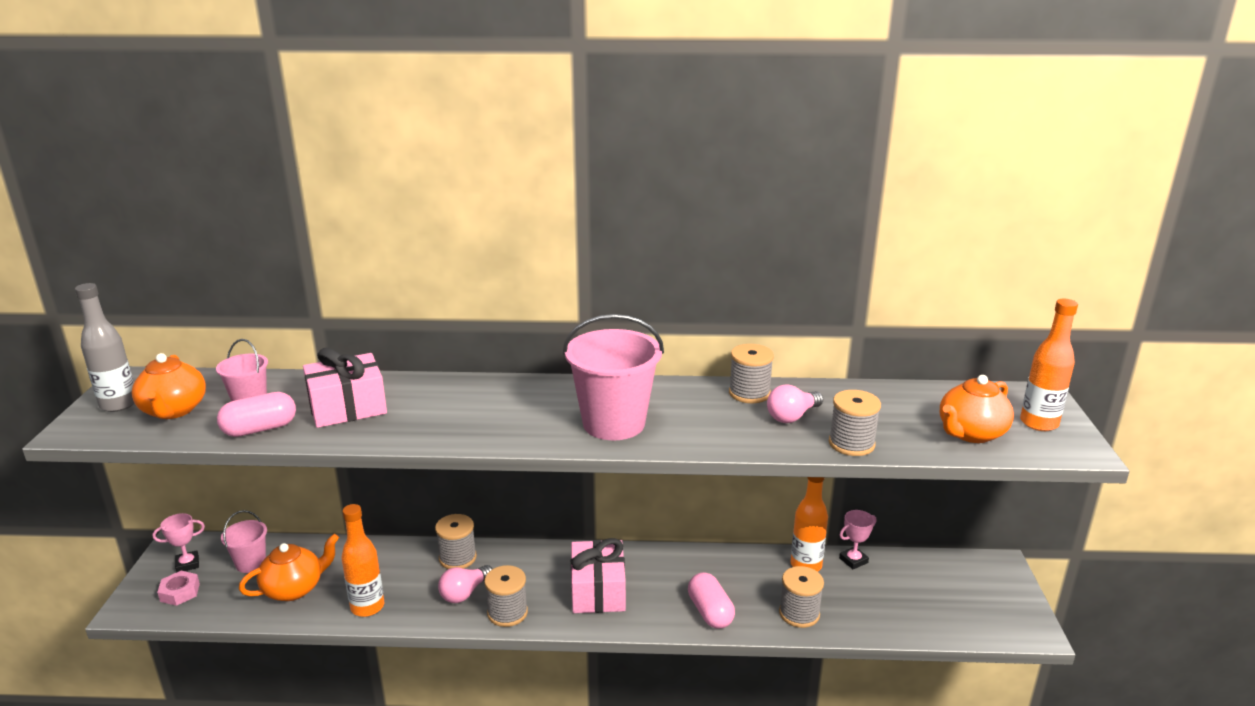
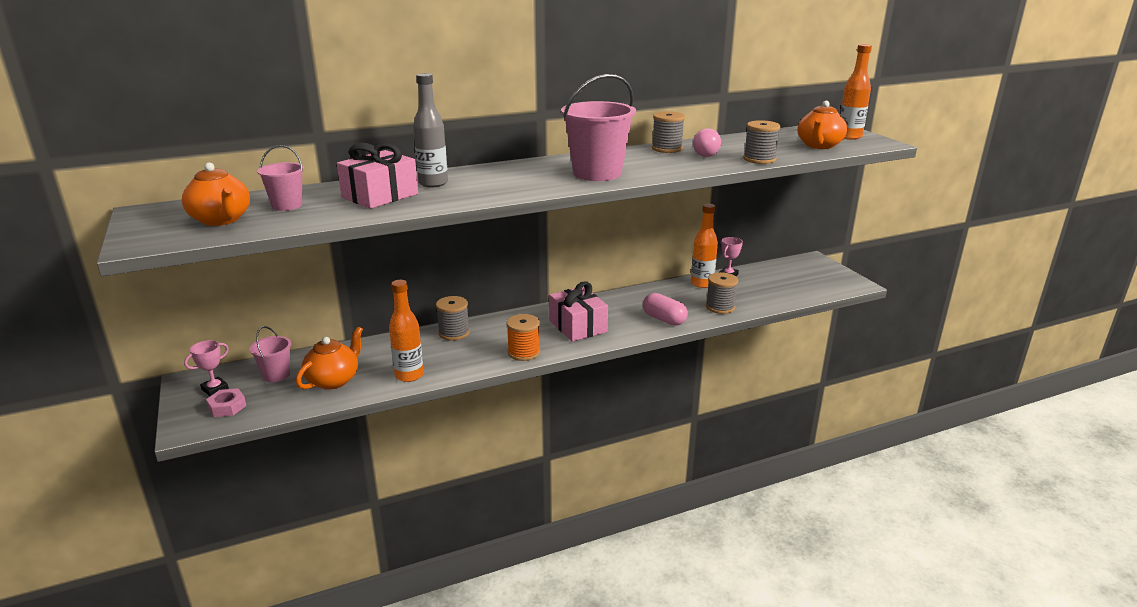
camera: 25 degrees left, 0 degrees up
(119, 404) = (159, 225): grey bottle -> grey bottle (433, 183)
(260, 429) = (321, 217): pink capsule -> none
(464, 593) = (480, 350): pink light bulb -> none
(507, 613) = (524, 352): grey spool -> orange spool

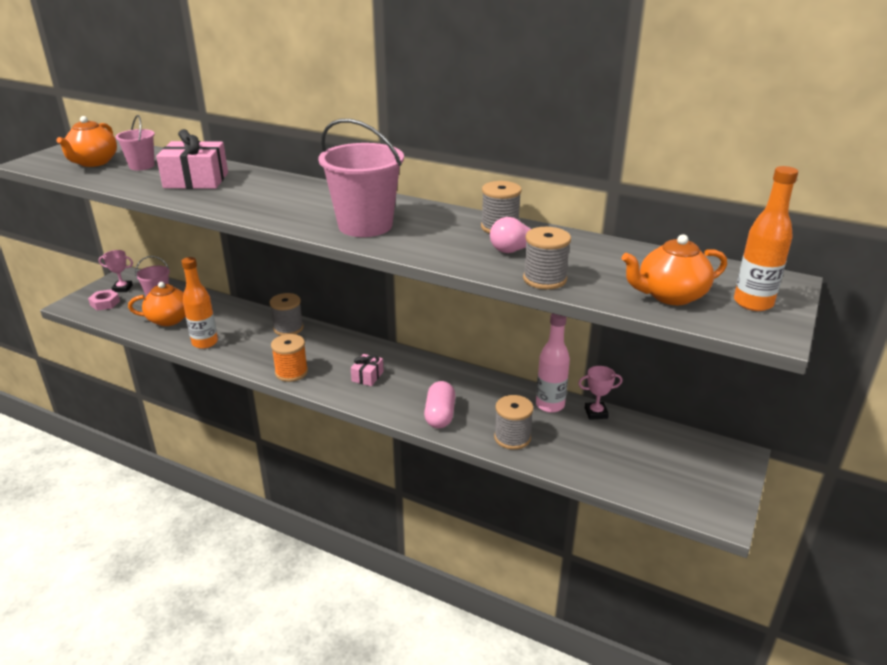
camera: 50 degrees right, 5 degrees up
(433, 183) = (248, 184): grey bottle -> none
(578, 326) = (367, 376): pink gift -> pink gift, size x0.52
(702, 284) = (550, 405): orange bottle -> pink bottle

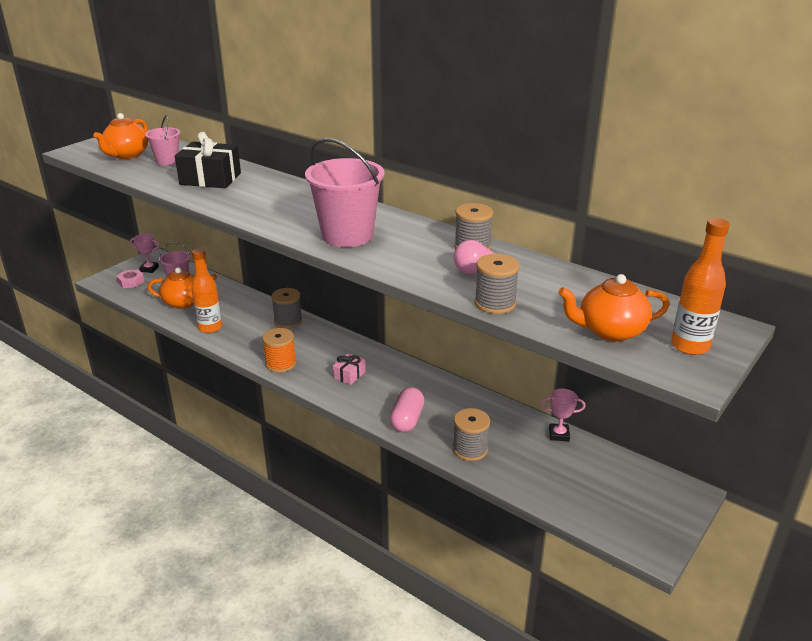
camera: 10 degrees right, 0 degrees up
(196, 180) = (210, 179): pink gift -> black gift
(550, 405) = (515, 422): pink bottle -> none

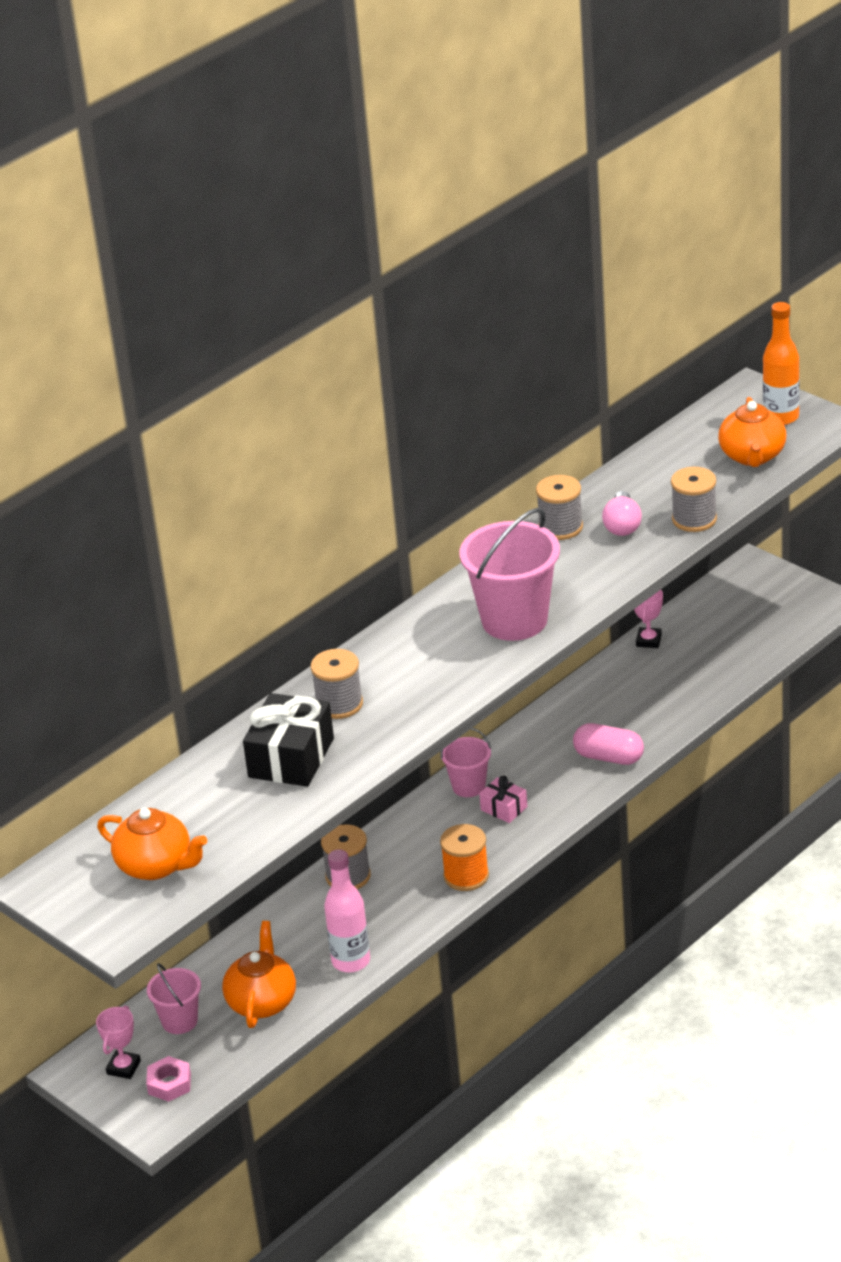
camera: 80 degrees left, 5 degrees up
(167, 161) = (200, 814): pink bucket -> pink bucket (468, 786)
(210, 328) = (351, 961): orange bottle -> pink bottle
(470, 449) = (669, 709): grey spool -> grey spool (339, 704)

